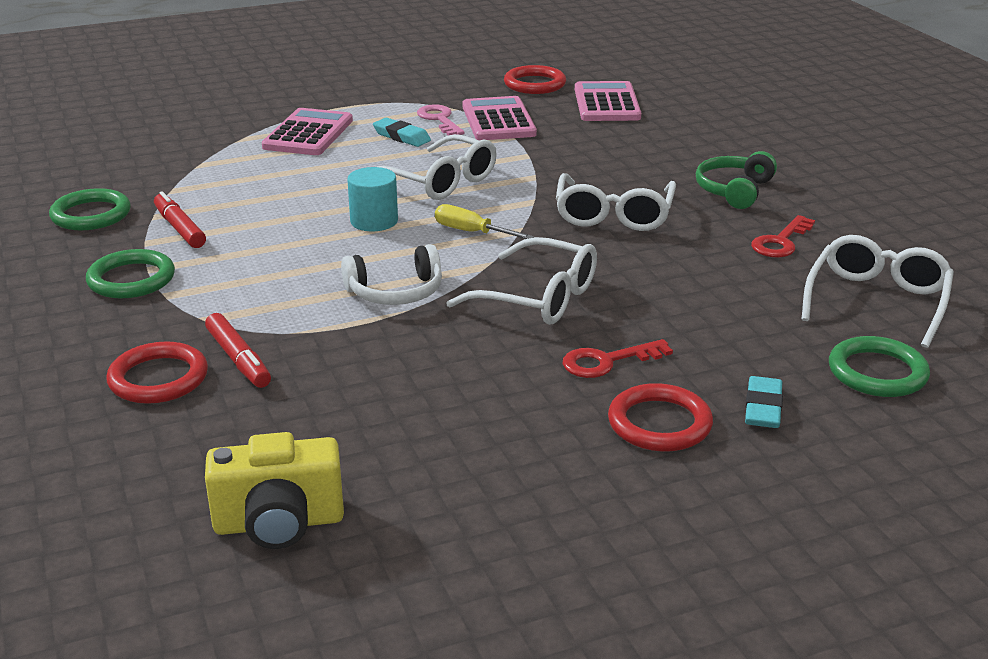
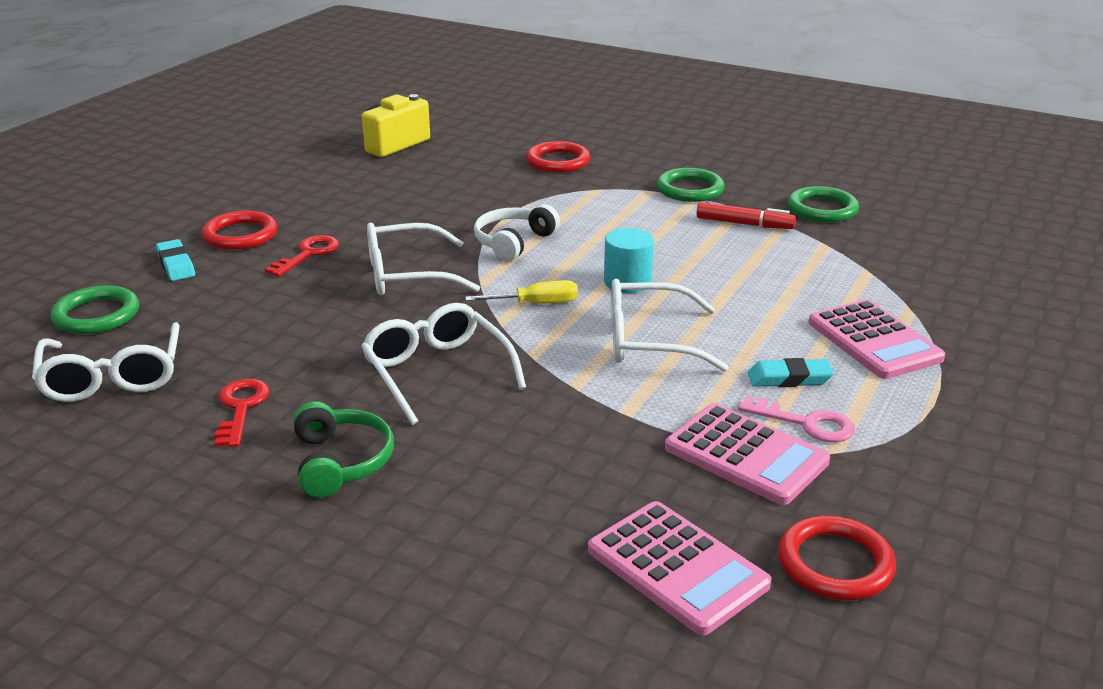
camera: 140 degrees right, 0 degrees up
(238, 359) = (535, 181): red marker -> none

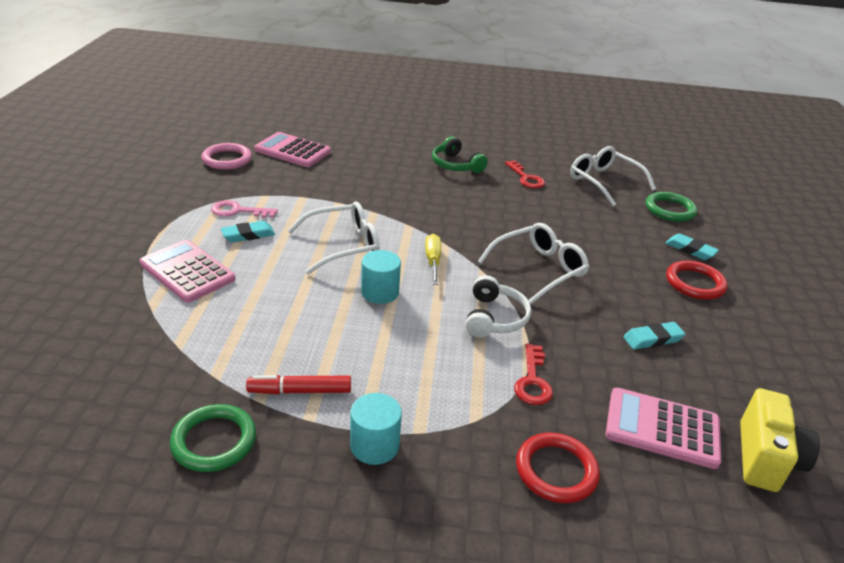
camera: 155 degrees right, 5 degrees up
(308, 254) = (625, 275): red key -> red key (533, 381)
(370, 205) = (652, 339): none -> turquoise eraser
(437, 372) = (453, 208): white glasses -> none
(535, 304) = (433, 261): yellow screwdriver -> yellow screwdriver turned 120 degrees clockwise
(690, 189) = (374, 445): green ring -> turquoise cylinder
(746, 455) = (270, 192): pink calculator -> pink calculator (662, 428)
(835, 563) = (227, 159): red ring -> pink ring

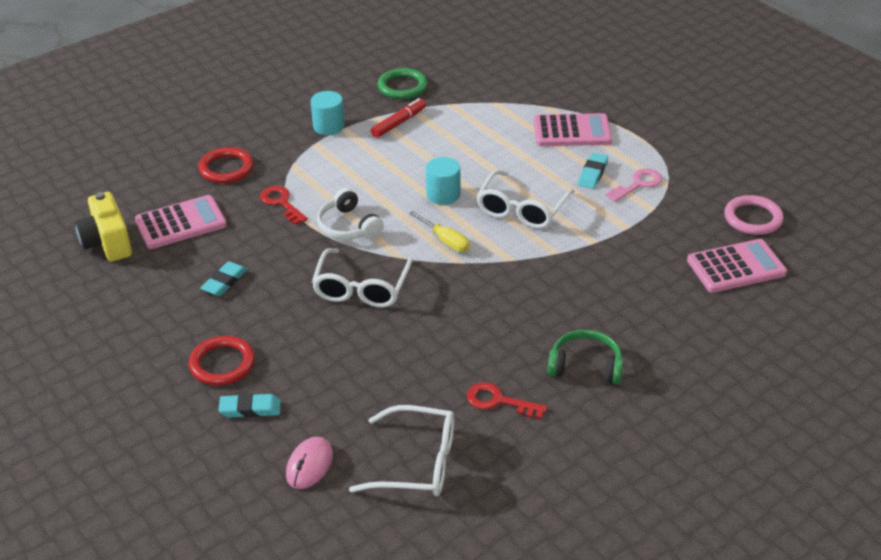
camera: 140 degrees right, 5 degrees up
(670, 210) = (309, 465): green ring -> pink mouse

